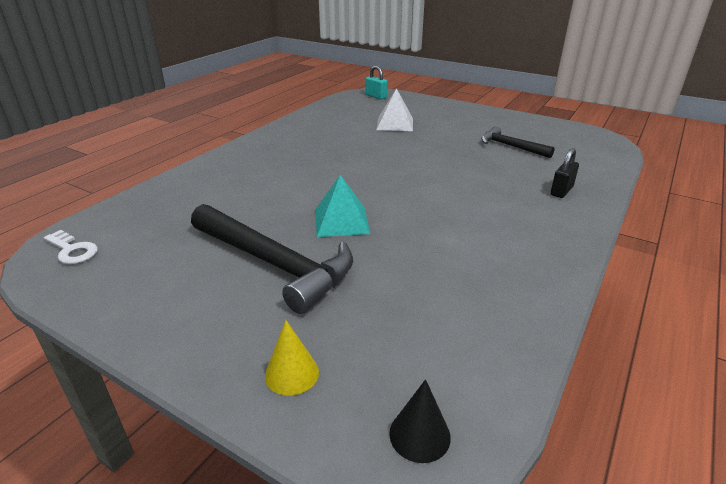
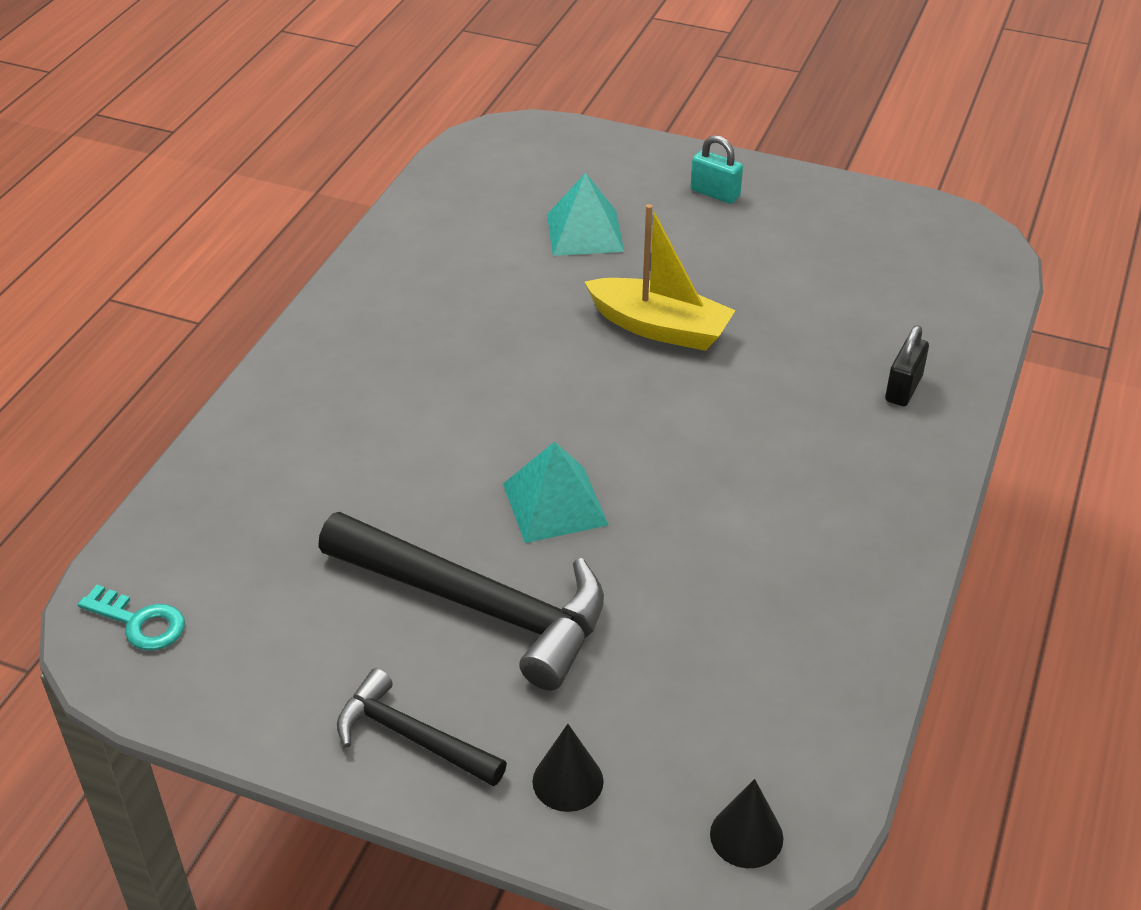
camera: 10 degrees left, 10 degrees up
(72, 250) = (140, 622): white key -> turquoise key
(292, 373) = (568, 781): yellow cone -> black cone
(376, 96) = (525, 143): turquoise padlock -> turquoise padlock (715, 193)
(395, 124) = (585, 232): white pyramid -> turquoise pyramid
(424, 157) = (660, 328): none -> yellow boat
(511, 146) = (812, 279): black hammer -> black hammer (412, 737)

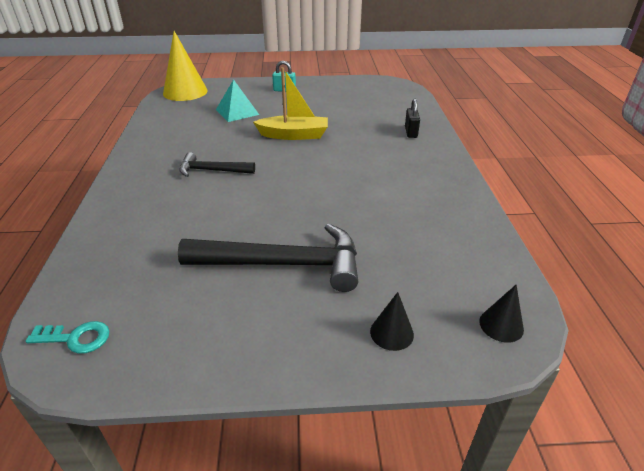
camera: 25 degrees left, 5 degrees down
(412, 737) = (289, 342): black hammer -> black hammer (212, 170)
(512, 147) = (185, 92): none -> yellow cone
(554, 504) = (293, 209): turquoise pyramid -> none

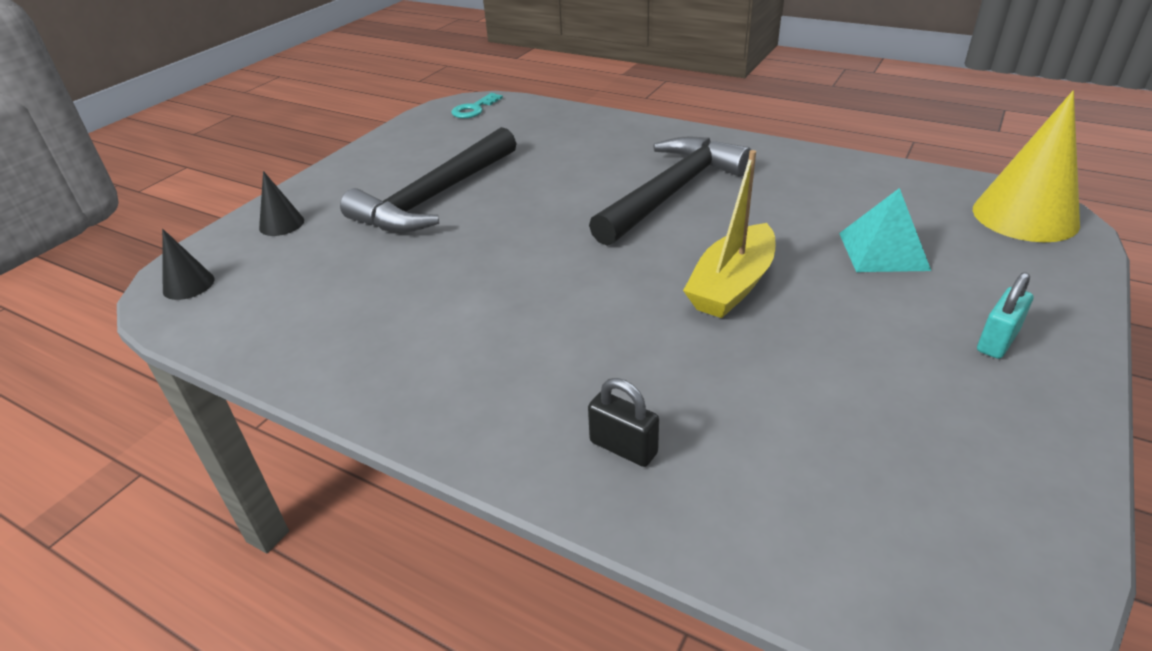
camera: 125 degrees right, 0 degrees up
(212, 170) = (671, 192): black hammer -> black hammer, size x1.80

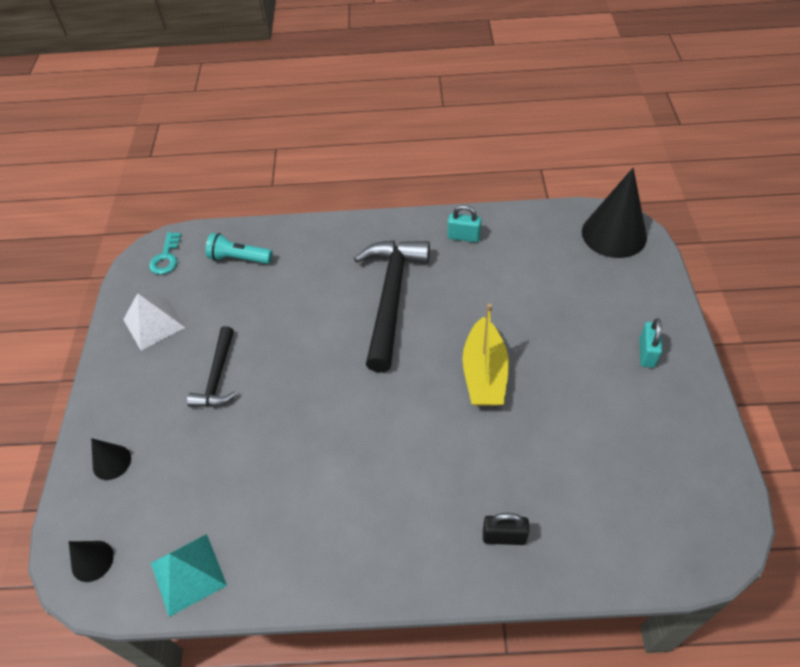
camera: 30 degrees left, 15 degrees up
(418, 146) = (153, 323): none -> white pyramid
(435, 197) = (217, 376): black hammer -> black hammer, size x0.55
(539, 125) = (239, 258): none -> turquoise flashlight
(804, 169) = (464, 237): none -> turquoise padlock
(883, 251) = (553, 301): turquoise pyramid -> turquoise pyramid (188, 574)
(1025, 216) = (614, 234): yellow cone -> black cone

